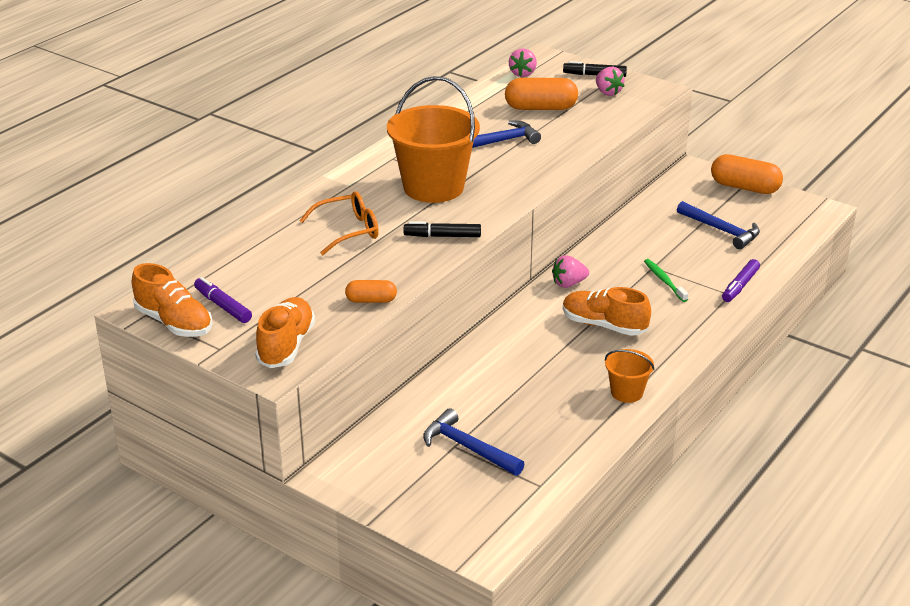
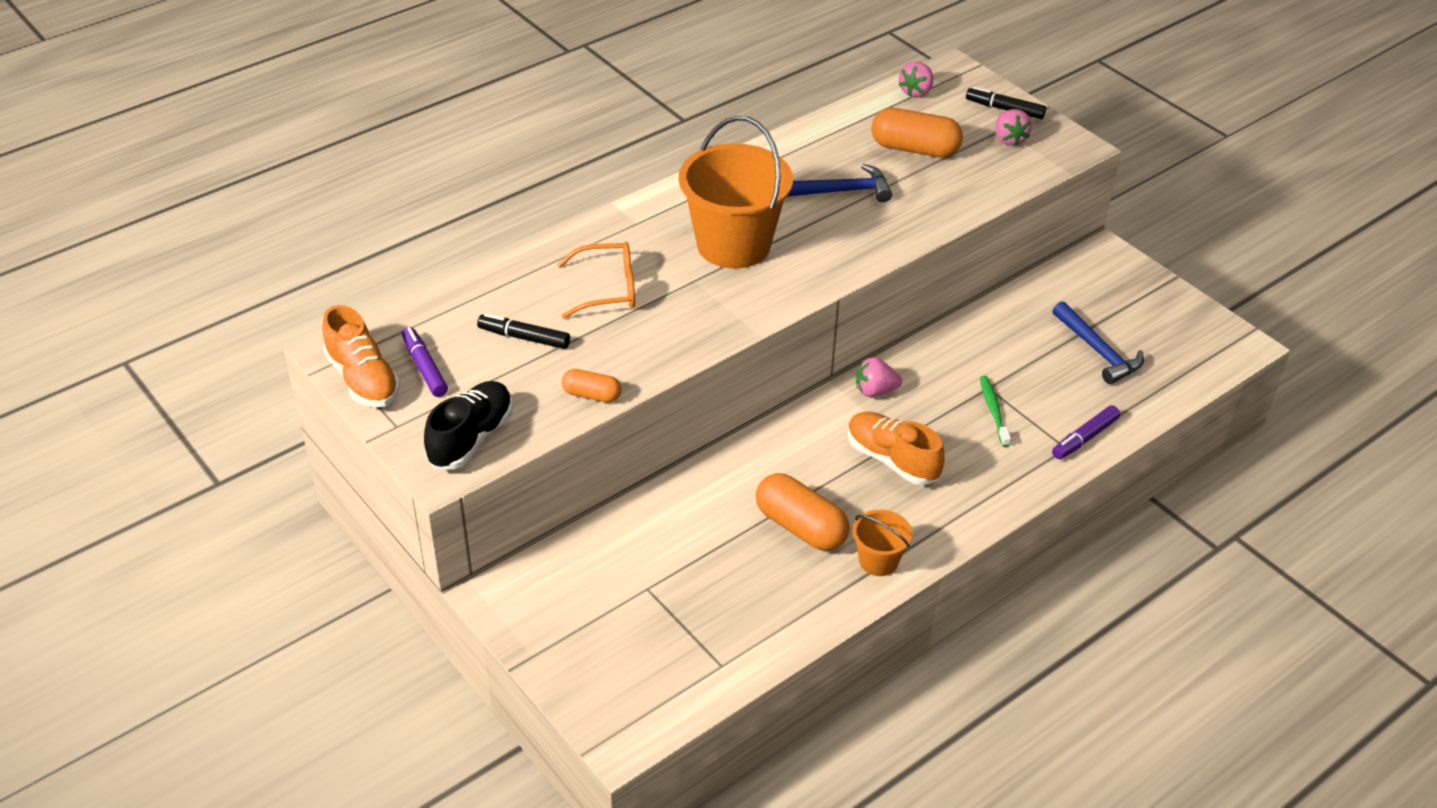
camera: 15 degrees right, 10 degrees up
(286, 346) = (471, 438): orange shoe -> black shoe
(442, 236) = (713, 319): black marker -> black marker (524, 337)
(468, 448) = (661, 594): blue hammer -> none
(744, 187) = (1156, 292): orange capsule -> orange capsule (800, 527)

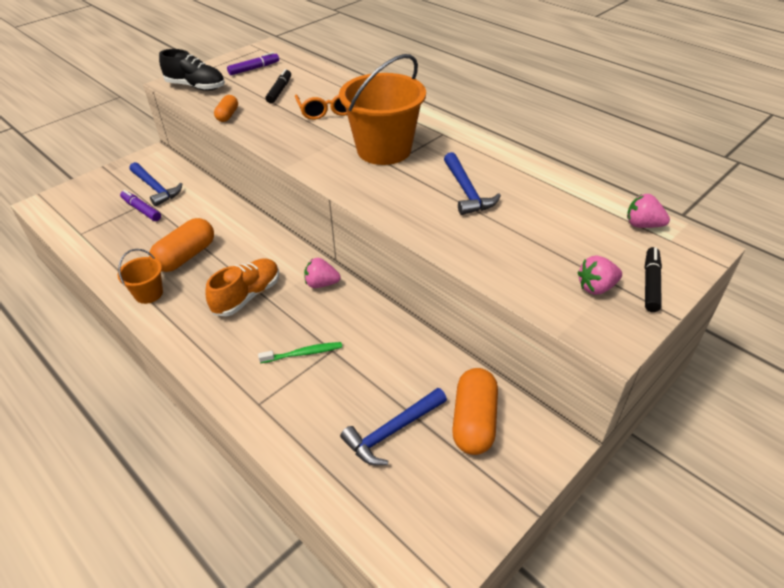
camera: 85 degrees right, 0 degrees up
(363, 379) = (245, 56): orange shoe -> none
(609, 580) = (156, 188): none -> blue hammer
(875, 391) = (321, 284): pink strawberry -> pink strawberry turned 75 degrees counterclockwise
(914, 149) = (547, 227): orange capsule -> orange capsule (474, 421)
(1084, 438) = (270, 417): purple marker -> purple marker (141, 210)

